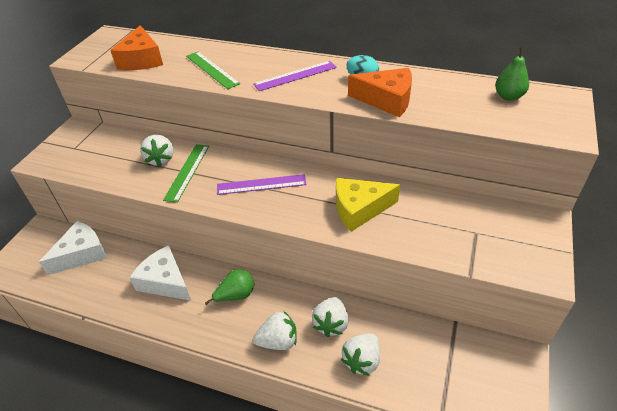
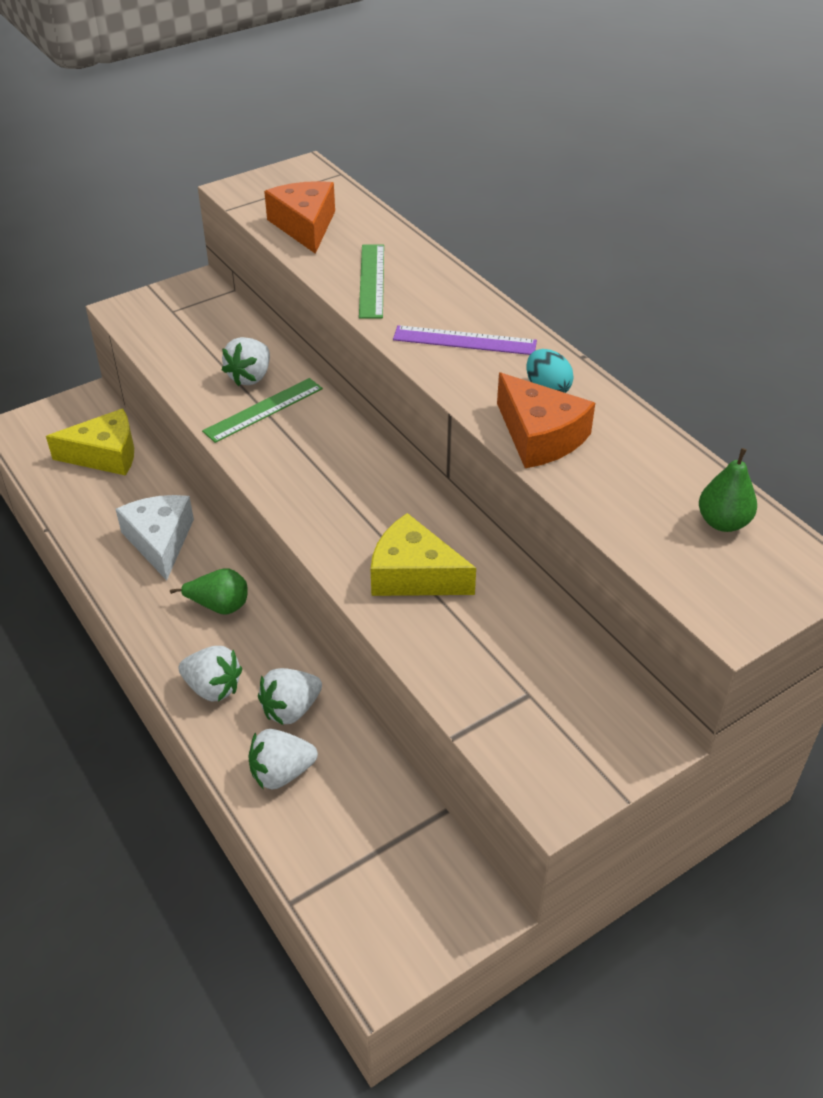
camera: 35 degrees right, 0 degrees up
(82, 254) = (105, 455): white cheese -> yellow cheese
(141, 60) = (305, 226): orange cheese -> orange cheese turned 135 degrees clockwise
(261, 185) = (331, 474): purple ruler -> none

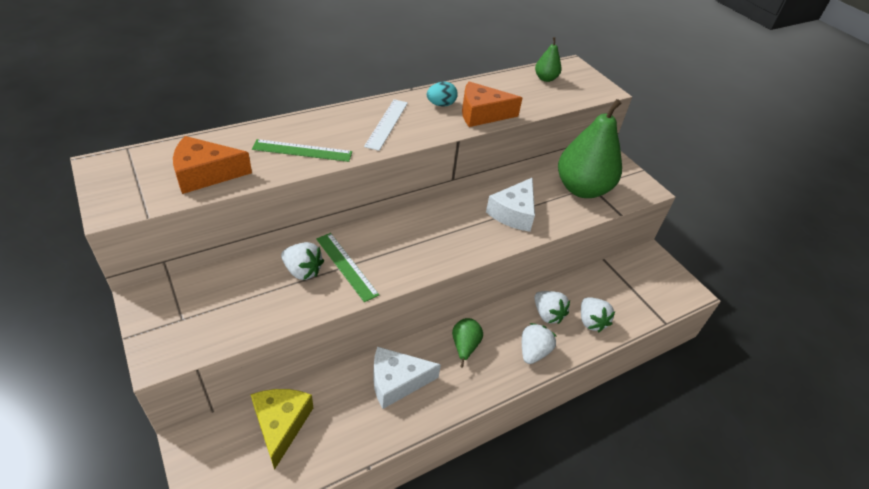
camera: 90 degrees left, 0 degrees up
(414, 575) = (513, 213): yellow cheese -> white cheese
(464, 340) = (386, 124): purple ruler -> white ruler
(515, 677) = (582, 189): none -> green pear
(540, 436) = (482, 114): orange cheese -> orange cheese turned 150 degrees counterclockwise

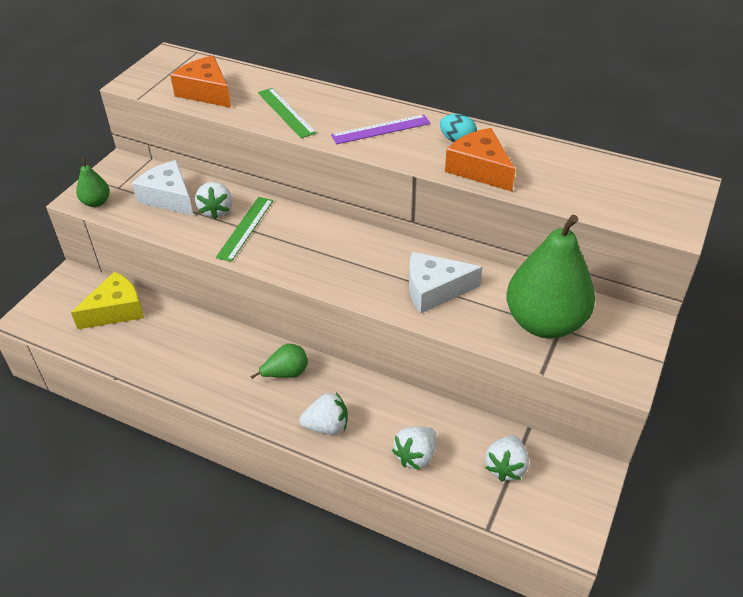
camera: 60 degrees right, 0 degrees up
(386, 124) = (381, 129): white ruler -> purple ruler
(397, 382) = (208, 350): white cheese -> white cheese (168, 197)
(545, 78) = (620, 178): green pear -> green pear (96, 202)
(547, 314) = (388, 415): white strawberry -> white strawberry (506, 467)

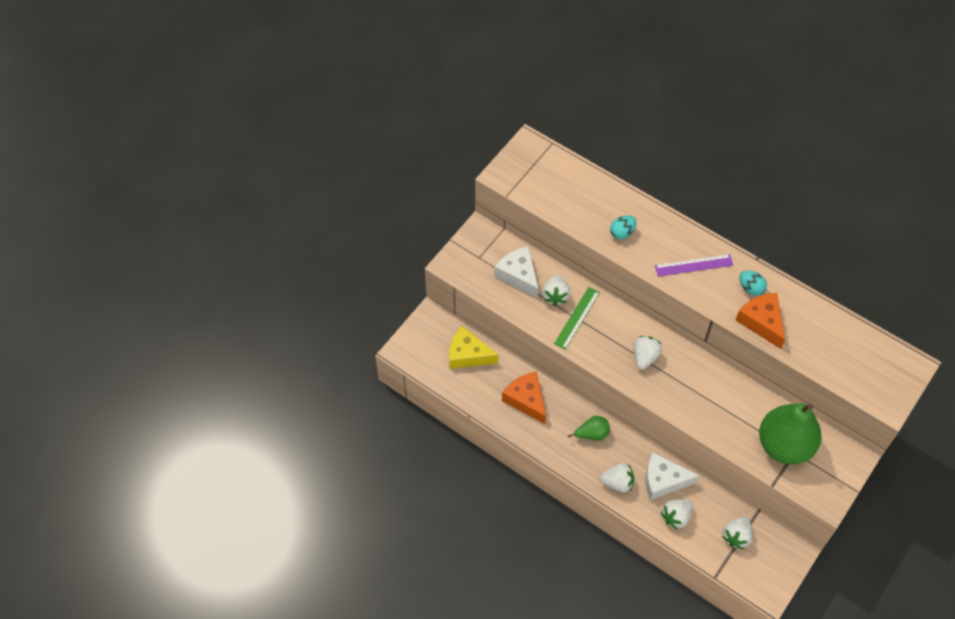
camera: 10 degrees right, 15 degrees up
(96, 202) = (463, 271): green pear -> none
(116, 310) = (468, 354): yellow cheese -> yellow cheese turned 135 degrees counterclockwise
(206, 92) = (560, 197): orange cheese -> orange cheese (526, 400)
(286, 112) = (622, 233): green ruler -> turquoise egg
(338, 255) = (645, 357): none -> white strawberry
(434, 290) = (711, 402): white cheese -> white cheese (663, 480)

